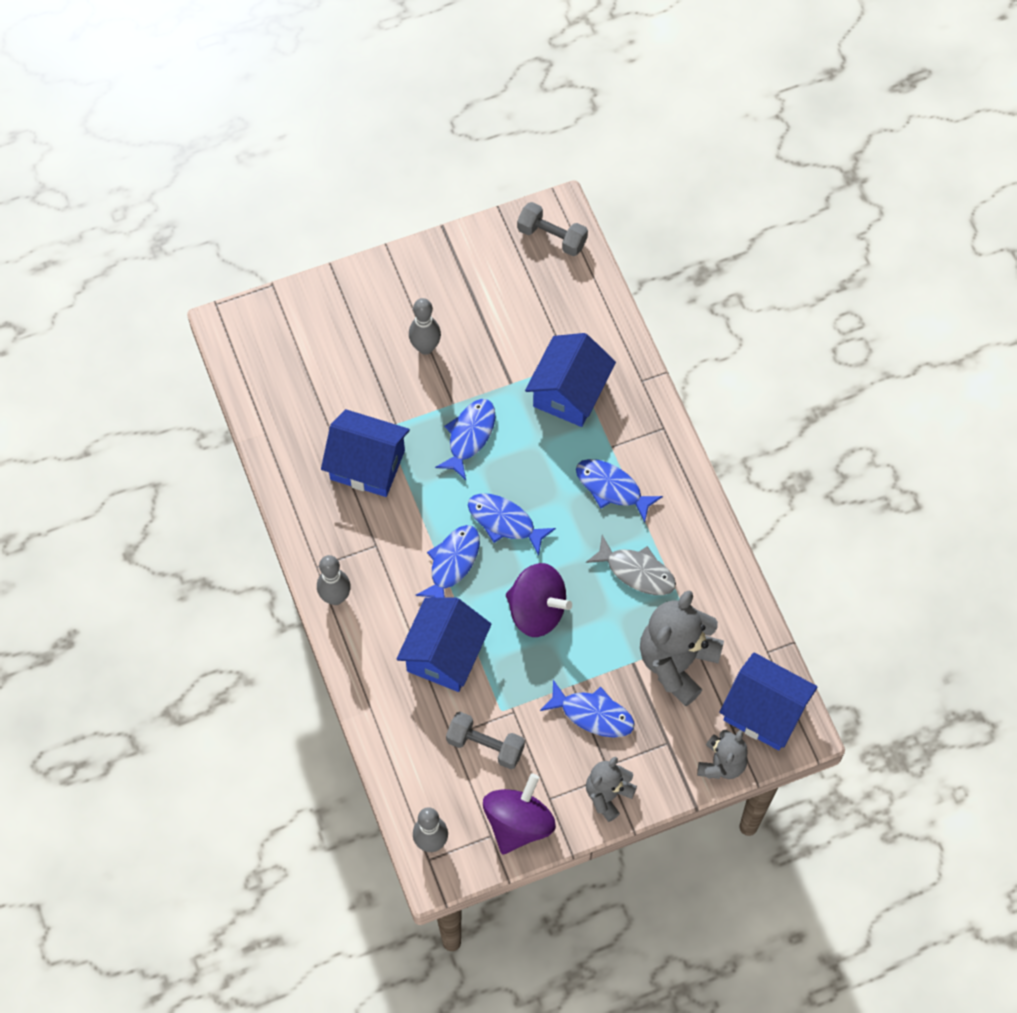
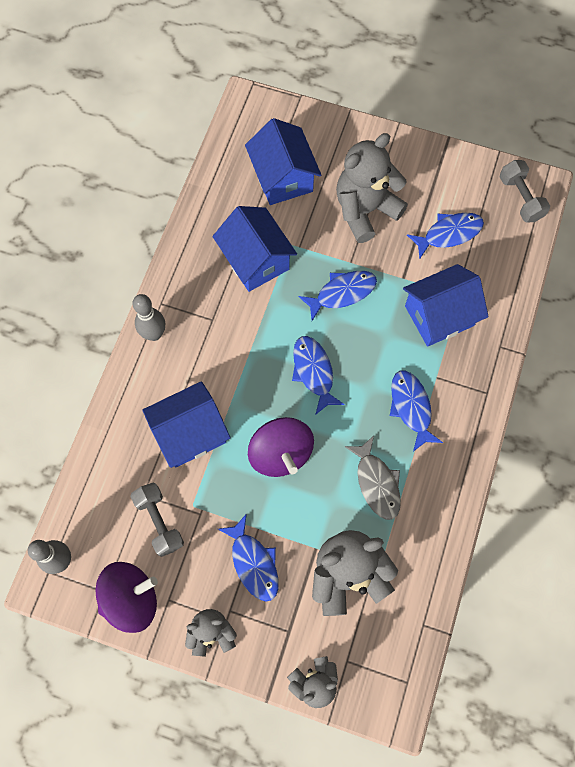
camera: 40 degrees right, 5 degrees up
(425, 347) = (365, 210): grey bowling pin -> grey teddy bear
(452, 563) = (252, 372): blue fish -> blue fish (449, 234)
(764, 712) = (381, 670): blue house -> blue house (283, 178)

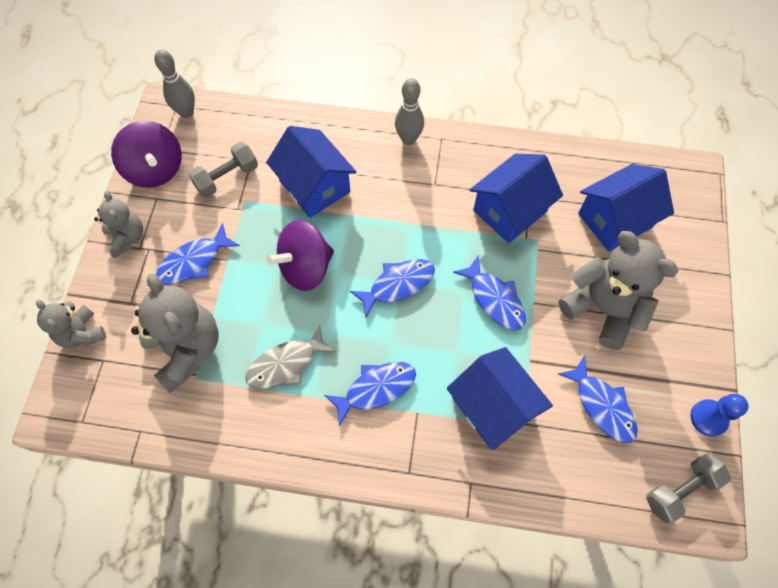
camera: 80 degrees right, 5 degrees down
(468, 162) = (708, 418): none -> blue pawn

